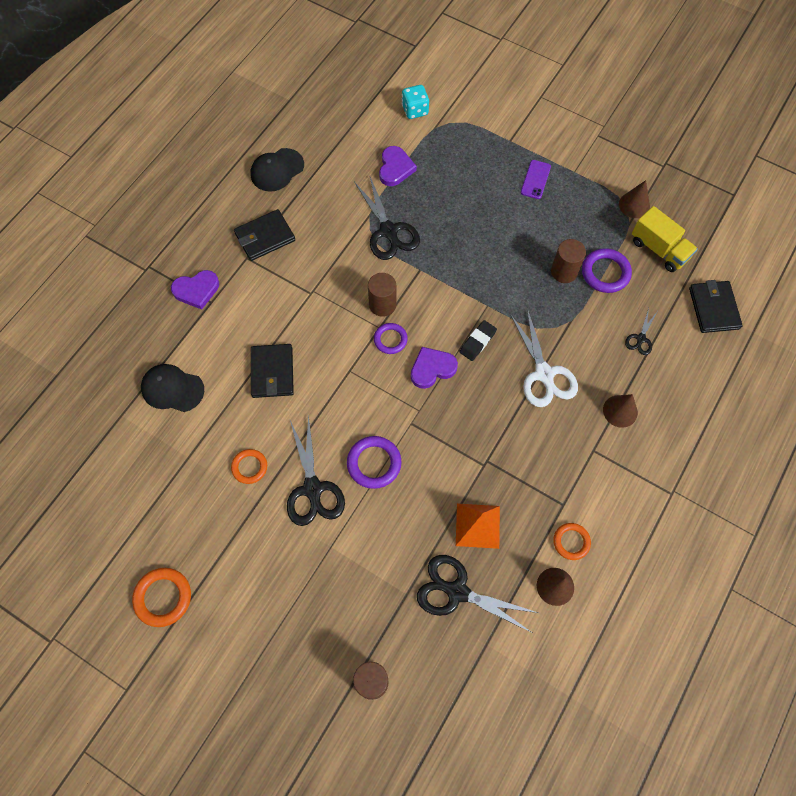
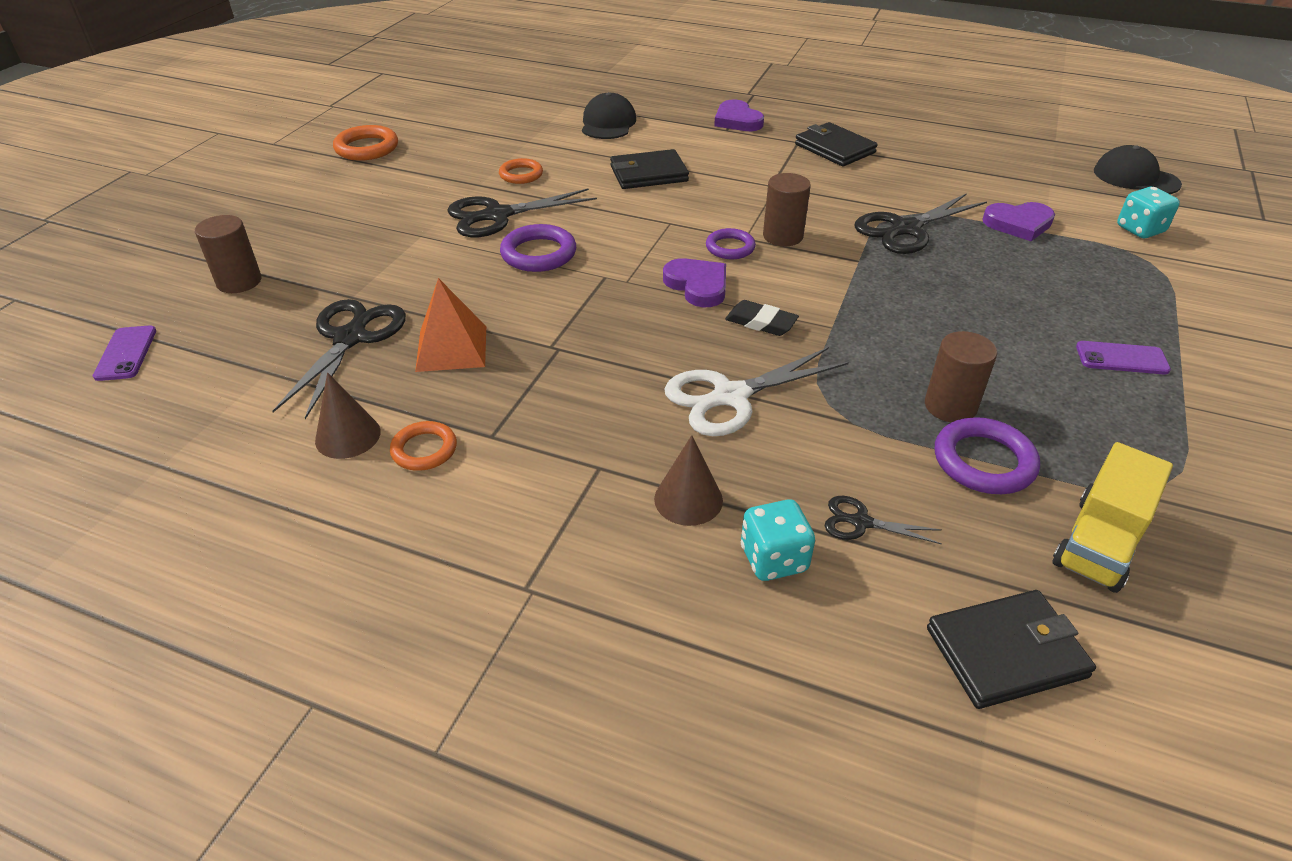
camera: 80 degrees right, 25 degrees down
(277, 170) = (939, 144): black cap -> black cap (1135, 178)
(452, 749) = (126, 353): none -> purple phone
(634, 205) = (1181, 496): brown cone -> none
(660, 382) = (773, 559): none -> turquoise dice

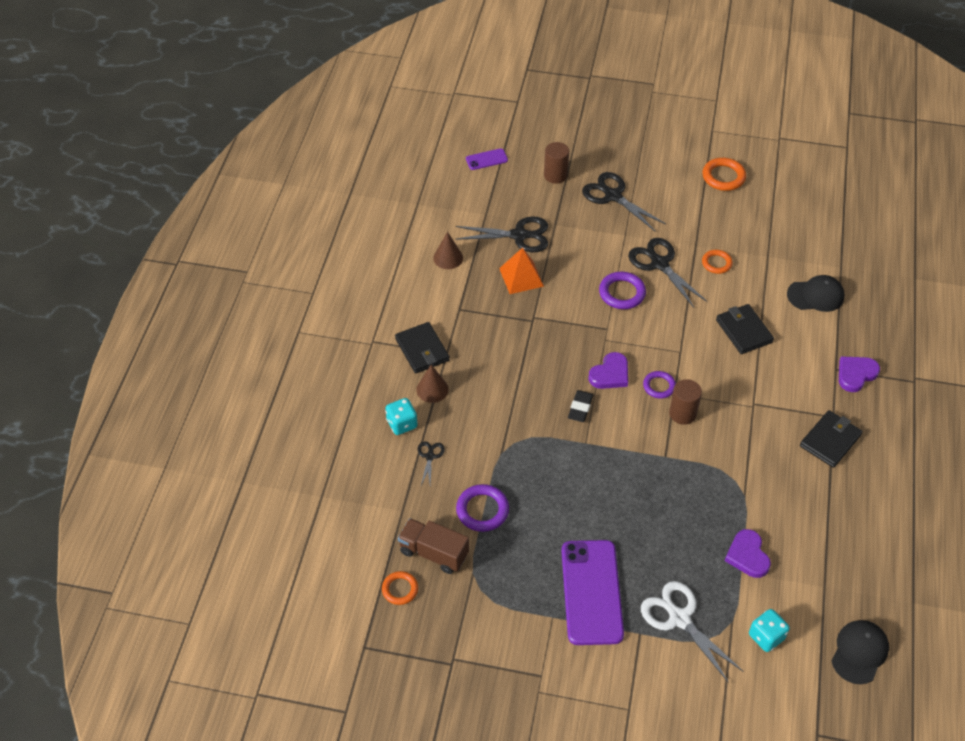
camera: 80 degrees right, 10 degrees up
(424, 450) = (445, 287): orange ring -> orange ring (400, 589)
(730, 396) = (509, 399): white scissors -> white scissors (679, 618)
(906, 229) = (716, 484): black scissors -> black scissors (613, 196)
(950, 406) = (524, 498): brown cylinder -> none
(1006, 652) = (365, 508): black wallet -> black wallet (422, 350)
(1098, 543) = (434, 553): yellow truck -> brown truck
(1121, 358) = (591, 592): purple phone -> purple phone, size x2.19

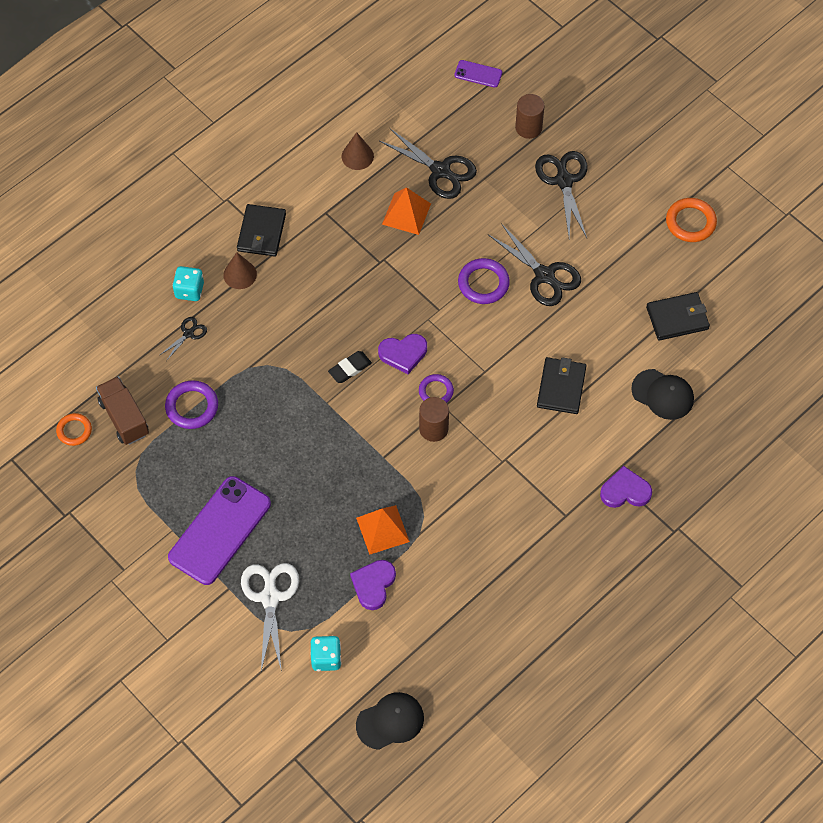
camera: 35 degrees right, 10 degrees up
(659, 264) = (544, 275): black scissors -> black scissors turned 135 degrees clockwise
(715, 510) = (382, 529): none -> orange pyramid
(716, 263) = (599, 306): orange ring -> none
(830, 440) = (541, 535): black wallet -> black wallet (677, 318)

